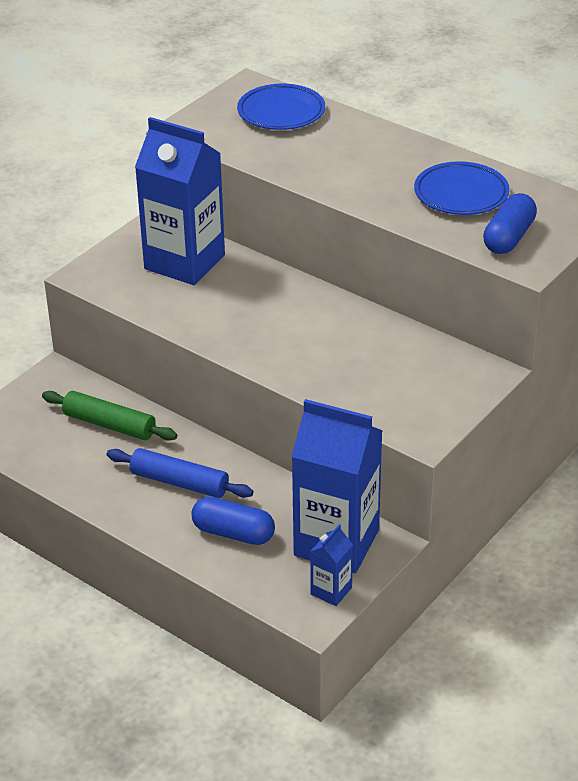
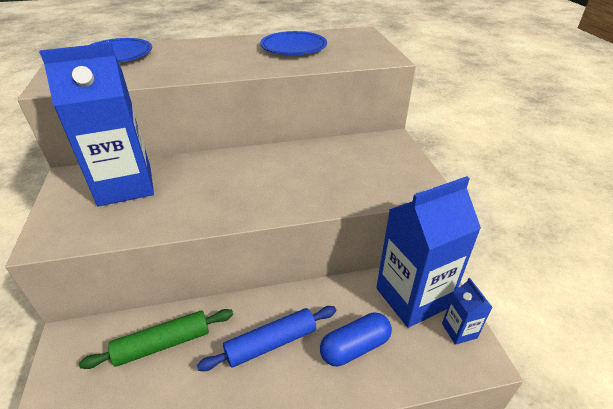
camera: 50 degrees left, 0 degrees up
(508, 237) = (353, 53): blue capsule -> none

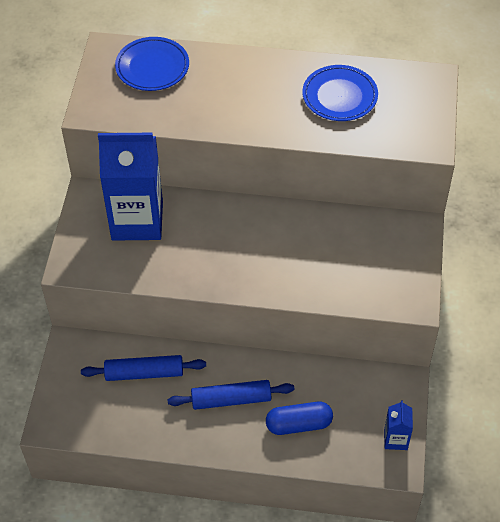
camera: 20 degrees right, 15 degrees up
(163, 344) = (144, 373): green rolling pin -> blue rolling pin
(412, 297) = (372, 398): blue carton -> none

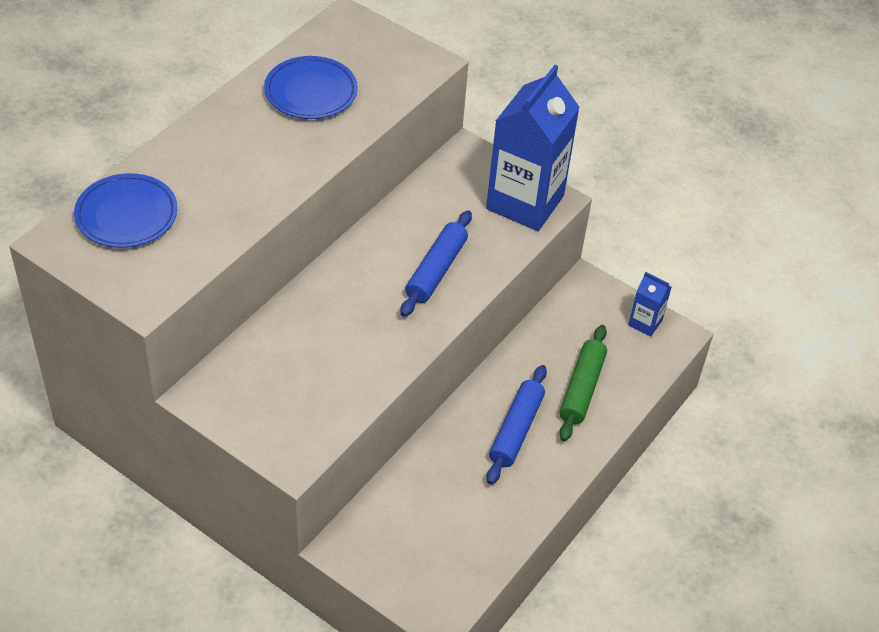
camera: 65 degrees left, 5 degrees down
(137, 220) = (276, 367): blue carton -> blue carton (525, 202)
(144, 373) = (430, 492): blue rolling pin -> blue rolling pin (436, 270)
(298, 424) = (582, 388): blue capsule -> green rolling pin

